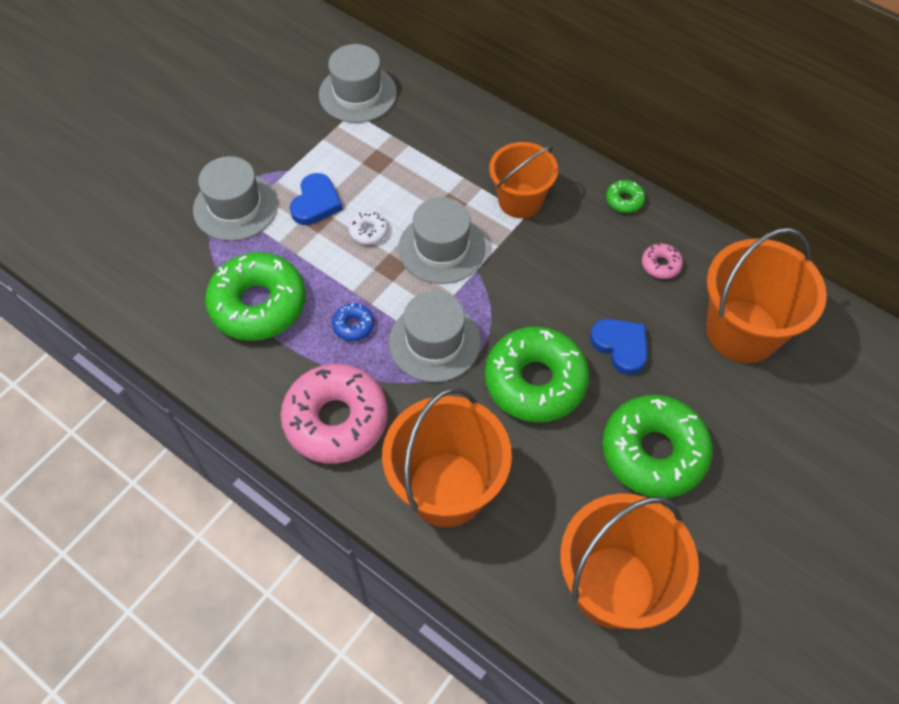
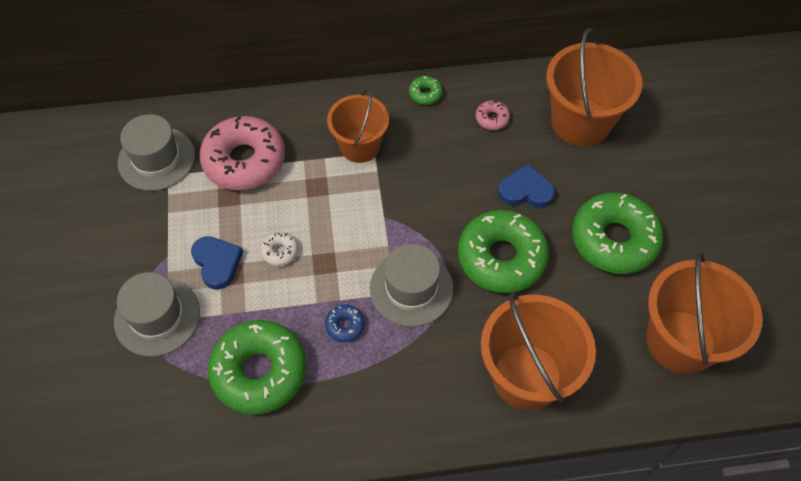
camera: 45 degrees left, 0 degrees up
(336, 420) = (407, 400): pink donut -> pink donut (244, 161)
(441, 248) = (344, 221): grey hat -> none

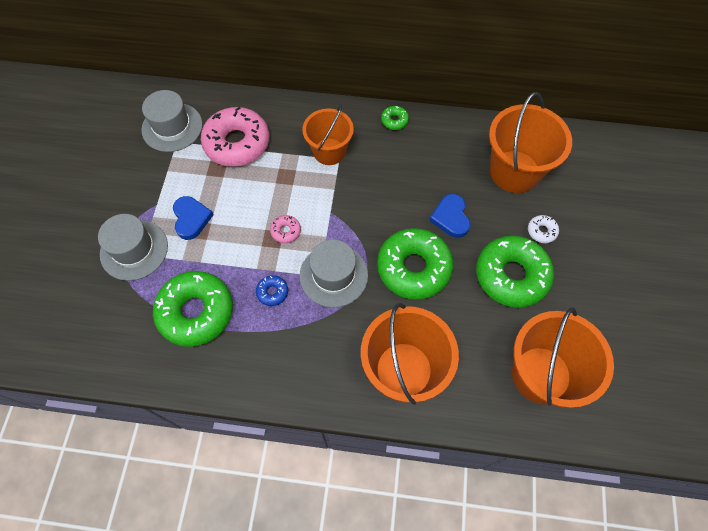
camera: 15 degrees right, 5 degrees up
(280, 251) = (241, 221): white donut -> white donut (541, 231)
(492, 119) = (442, 152): pink donut -> pink donut (286, 231)
(525, 190) = (451, 217): blue heart -> blue heart turned 120 degrees counterclockwise

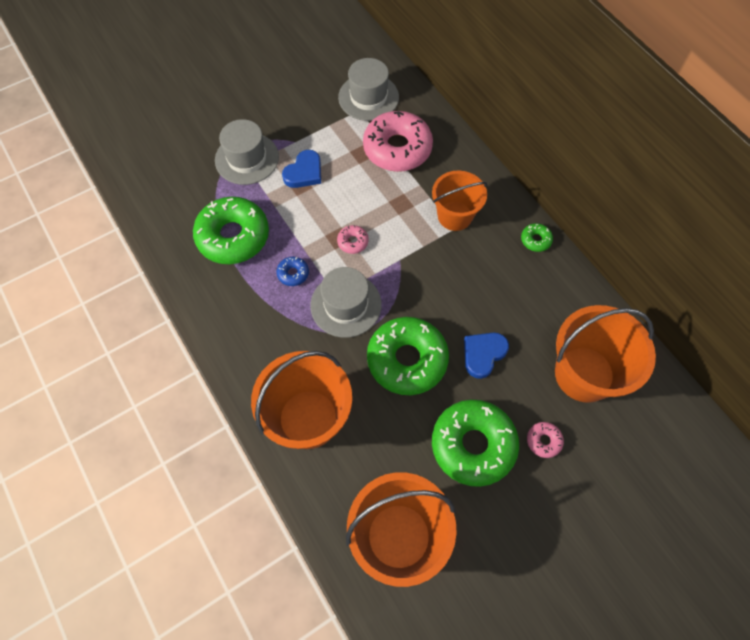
camera: 50 degrees right, 0 degrees up
(541, 231) = (543, 441): white donut -> pink donut

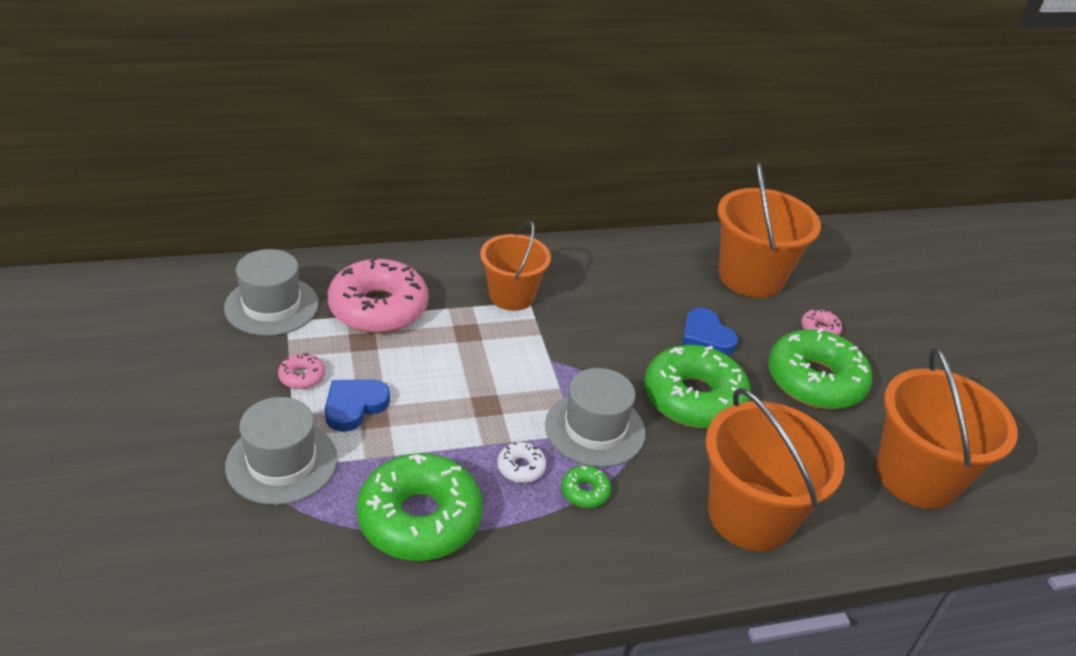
camera: 75 degrees left, 25 degrees down
(293, 273) = (521, 467): blue donut -> white donut
(304, 172) = (354, 406): blue heart -> blue heart turned 105 degrees counterclockwise
(353, 242) = (501, 393): pink donut -> pink donut (302, 377)
(535, 240) = (577, 251): green donut -> green donut (585, 492)

